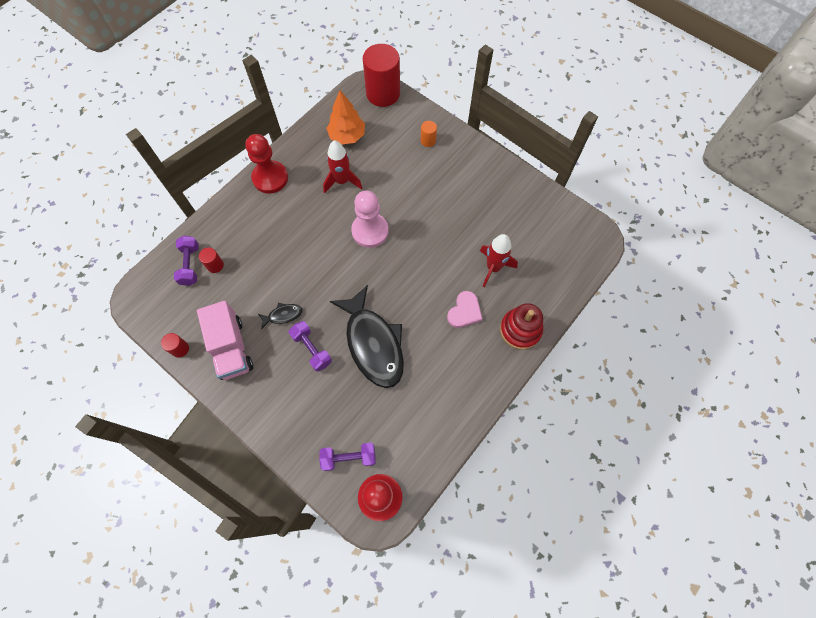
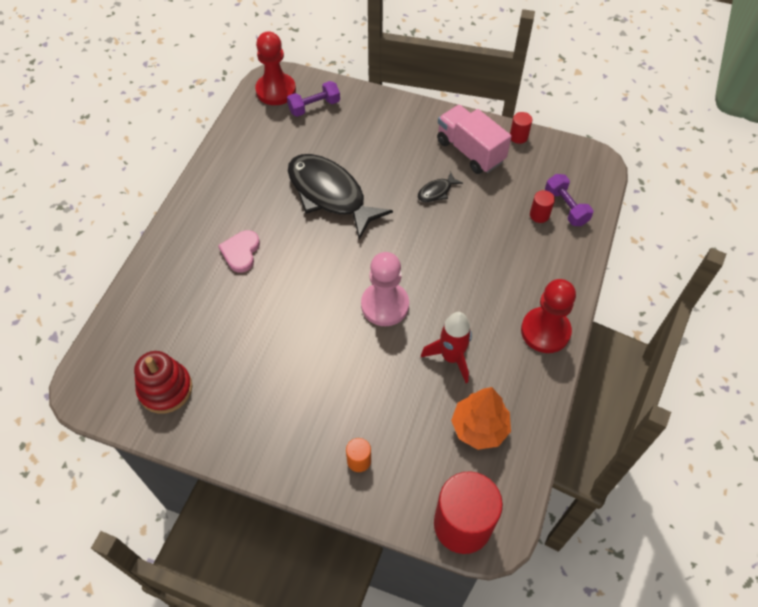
camera: 160 degrees right, 10 degrees down
(312, 349) = (390, 172): purple dumbbell -> none
(493, 267) = (218, 309): red rocket -> none
(520, 330) = (173, 252): red stacking toy -> red stacking toy (165, 389)

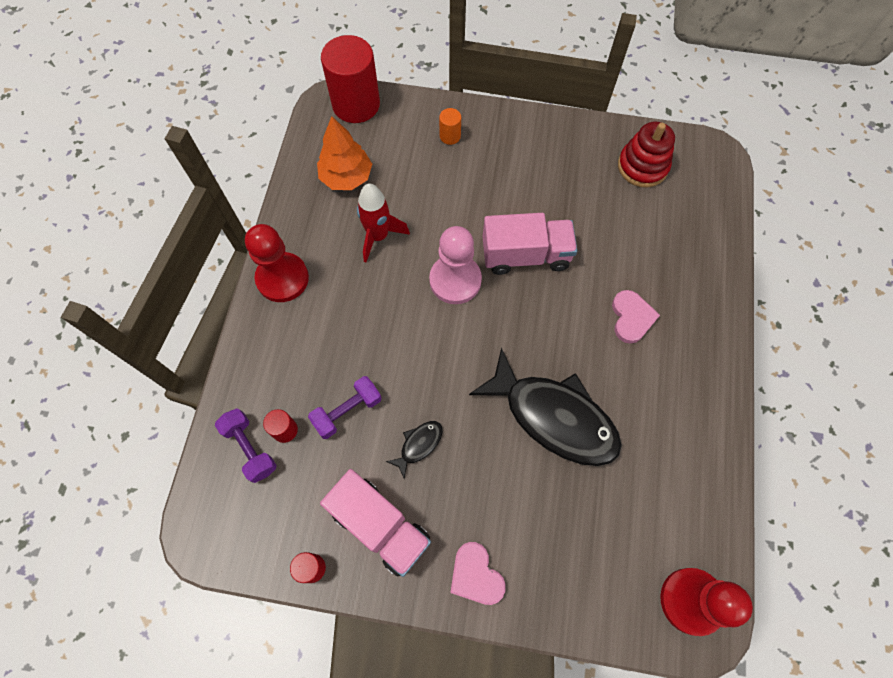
camera: 170 degrees right, 10 degrees up
(314, 107) = (622, 576): purple dumbbell -> purple dumbbell (347, 411)
(314, 318) = (525, 255): none -> pink truck
(409, 119) = (476, 575): none -> pink heart

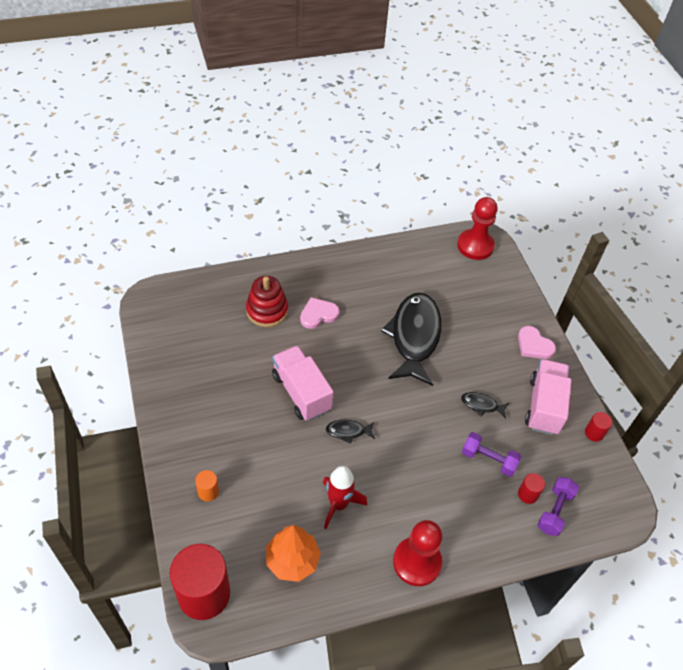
camera: 120 degrees left, 15 degrees down
(455, 280) = (348, 431): pink pawn -> black fish
(476, 575) = (534, 345): pink heart -> pink heart turned 105 degrees clockwise
(642, 166) = (181, 341): red stacking toy -> red stacking toy (267, 311)

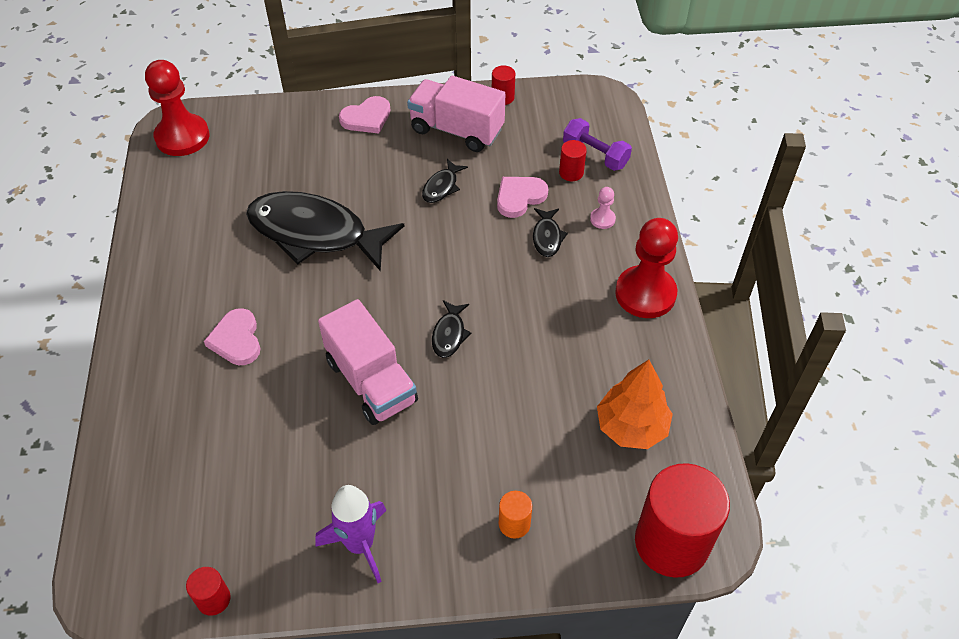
camera: 75 degrees left, 0 degrees up
(148, 345) = (213, 599): none -> red cylinder
(186, 408) = (360, 545): none -> purple rocket
(267, 311) = (204, 408): red stacking toy -> none
(301, 392) = (371, 381): pink truck -> pink truck turned 105 degrees counterclockwise
(338, 504) = (558, 363): red rocket -> none
(454, 484) = (547, 237): none -> black fish
(485, 523) = (602, 219): none -> pink pawn
(488, 459) = (519, 197): purple dumbbell -> pink heart

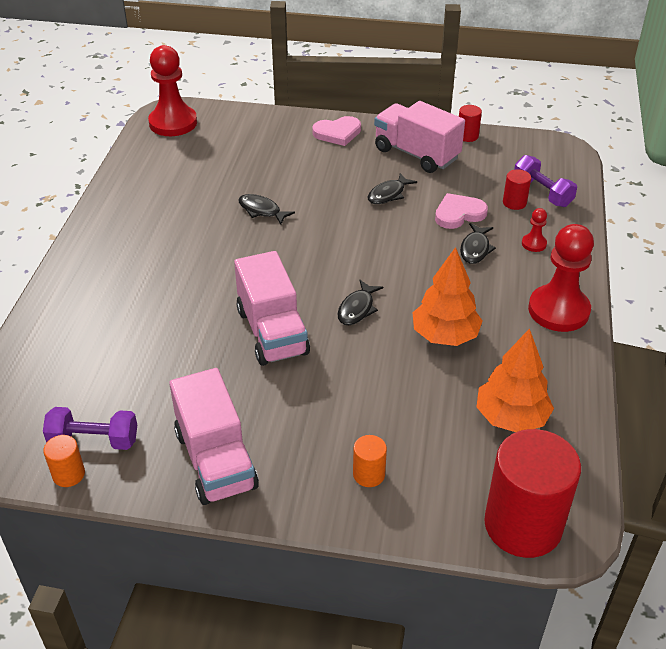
camera: 15 degrees right, 10 degrees down
(213, 599) = (68, 474): red cylinder -> orange cylinder
(226, 553) = (94, 440): none -> purple dumbbell
(236, 340) = (164, 278): pink heart -> none
(315, 233) = (261, 210): black fish -> black fish, size x0.41
(360, 545) = (216, 460): purple rocket -> pink truck
(544, 347) = (444, 336): none -> orange tree
(602, 219) = (534, 244): pink pawn -> red pawn

